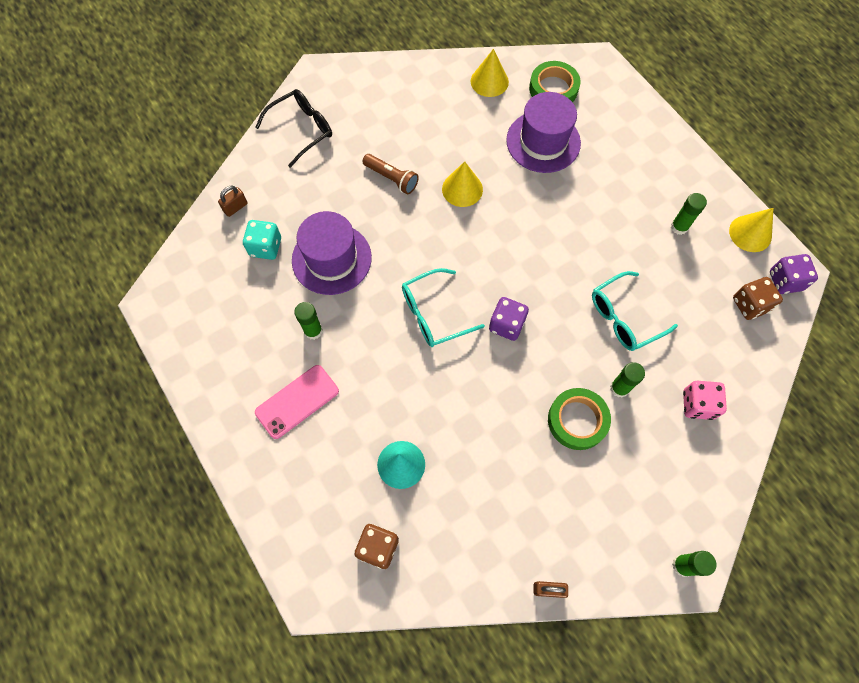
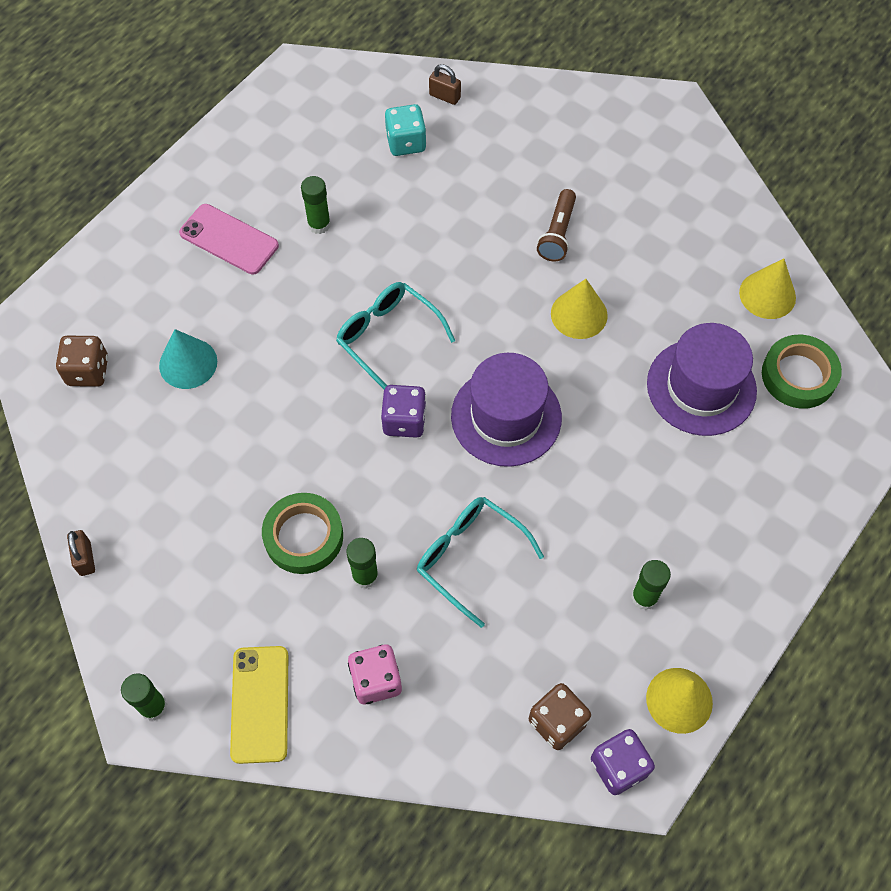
camera: 70 degrees right, 5 degrees down
(301, 130) = (581, 119): black glasses -> none
(331, 259) = (418, 210): purple hat -> purple hat (506, 416)
(697, 487) = (260, 704): none -> yellow phone

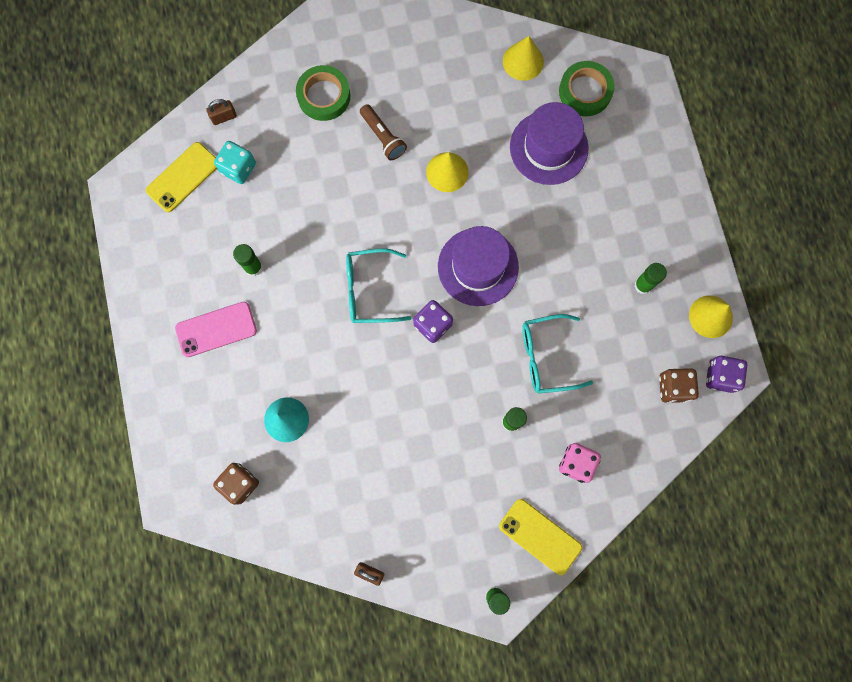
camera: 50 degrees left, 15 degrees up
(303, 536) = (459, 437): green tape -> green tape (324, 96)
(355, 108) = (183, 177): none -> yellow phone

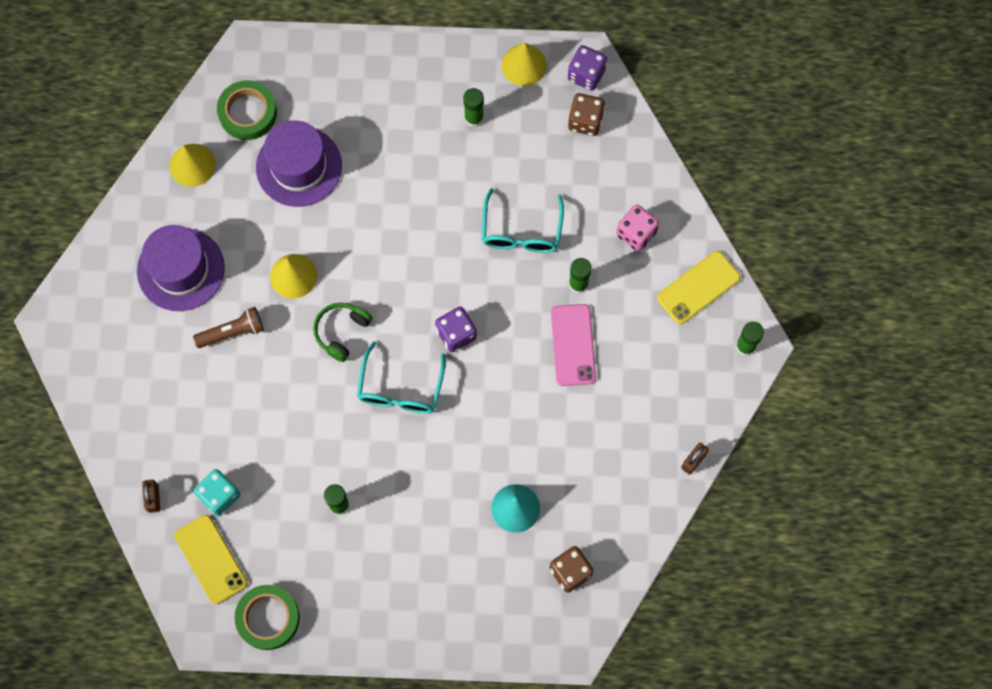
camera: 75 degrees left, 5 degrees down
(216, 329) = (397, 560): pink phone -> pink phone (573, 345)
(324, 96) = (164, 383): green tape -> green tape (268, 618)
(407, 226) = (341, 332): none -> green headphones
(478, 267) = (407, 272): purple hat -> purple hat (181, 269)

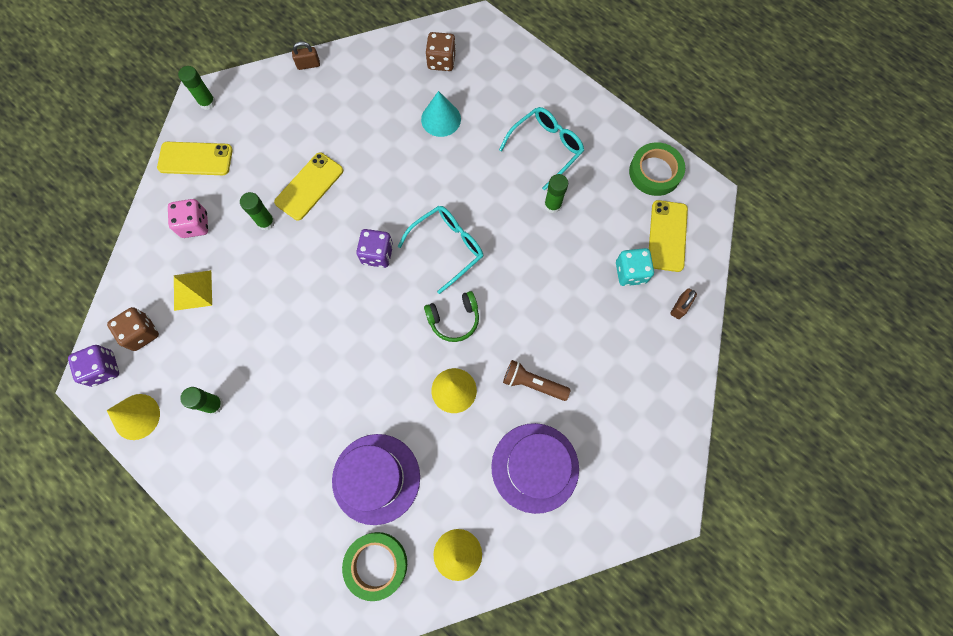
camera: 140 degrees left, 0 degrees up
(521, 231) = (266, 289): turquoise glasses -> turquoise glasses (546, 148)
(573, 345) = (309, 186): pink phone -> yellow phone
(581, 183) = (192, 290): none -> yellow pyramid

